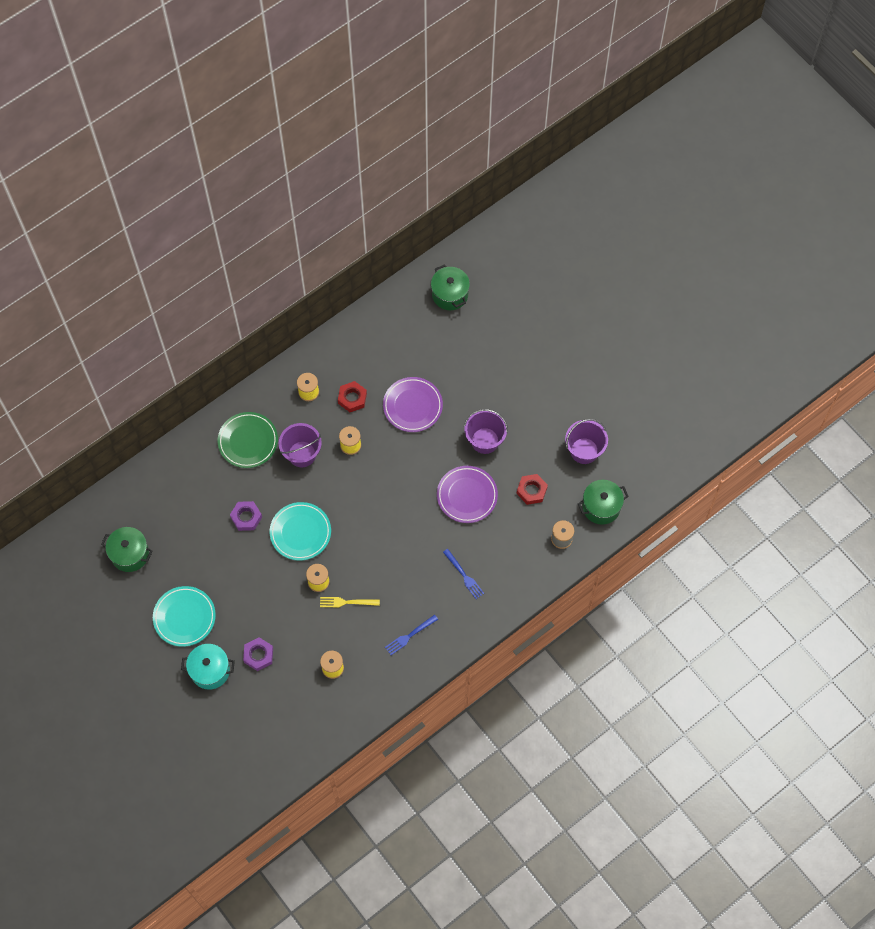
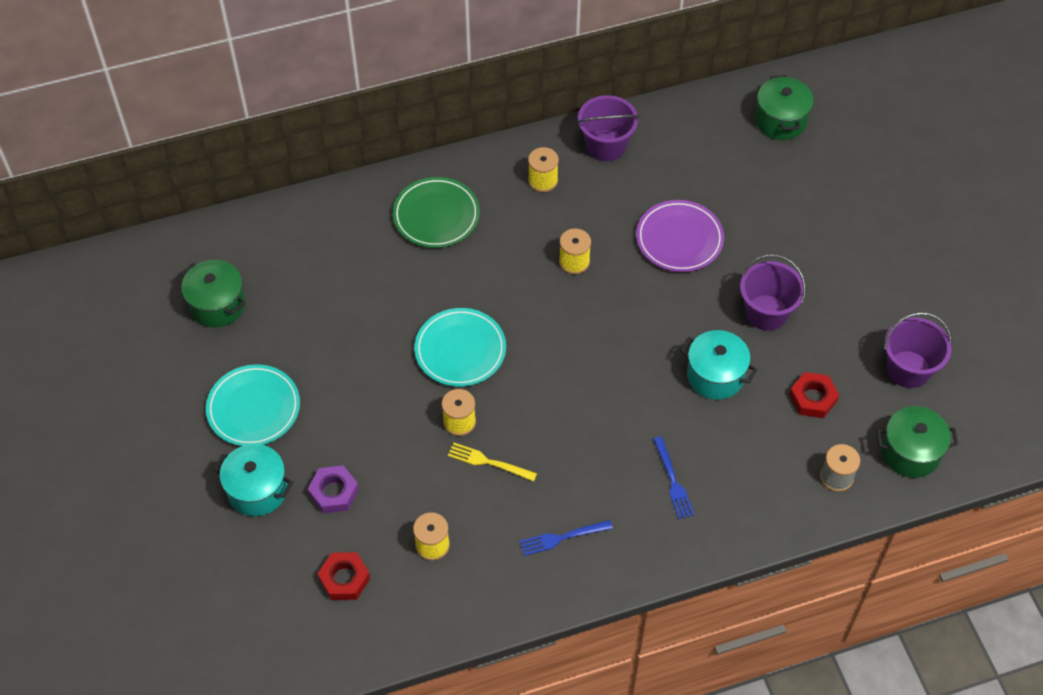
camera: 20 degrees right, 10 degrees down
(246, 517) = (394, 308): purple nut -> none
(302, 454) = (503, 253): purple bucket -> purple bucket (606, 145)
(352, 398) = (599, 205): red nut -> red nut (344, 579)
(467, 495) = (715, 376): purple plate -> turquoise pot

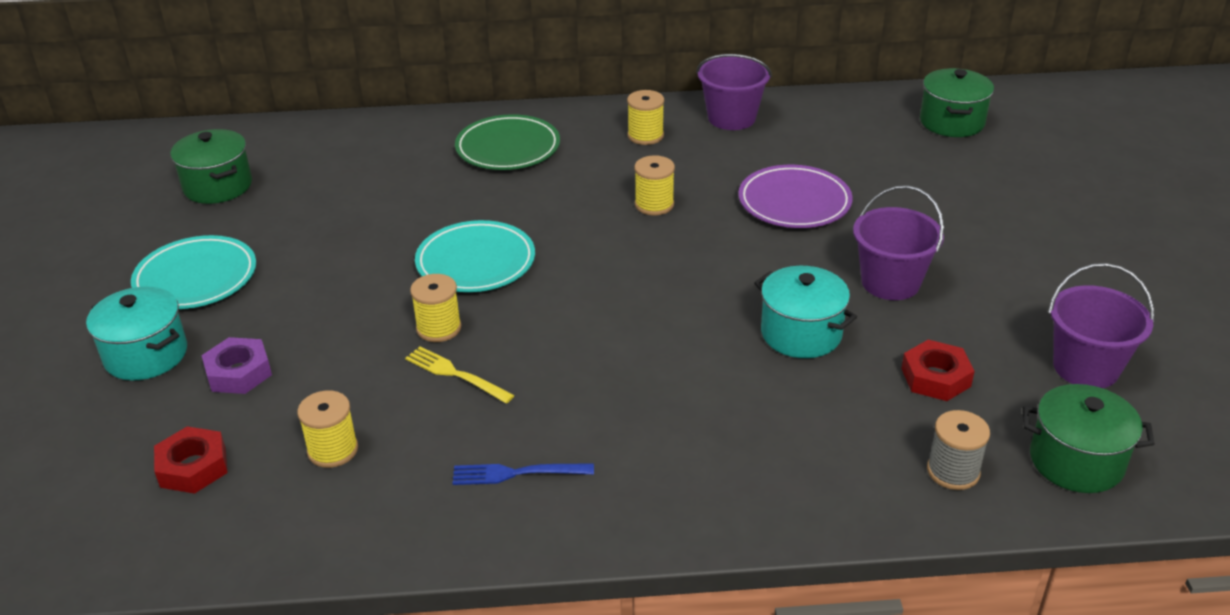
camera: 15 degrees right, 20 degrees down
(673, 481) = (703, 436): blue fork -> none

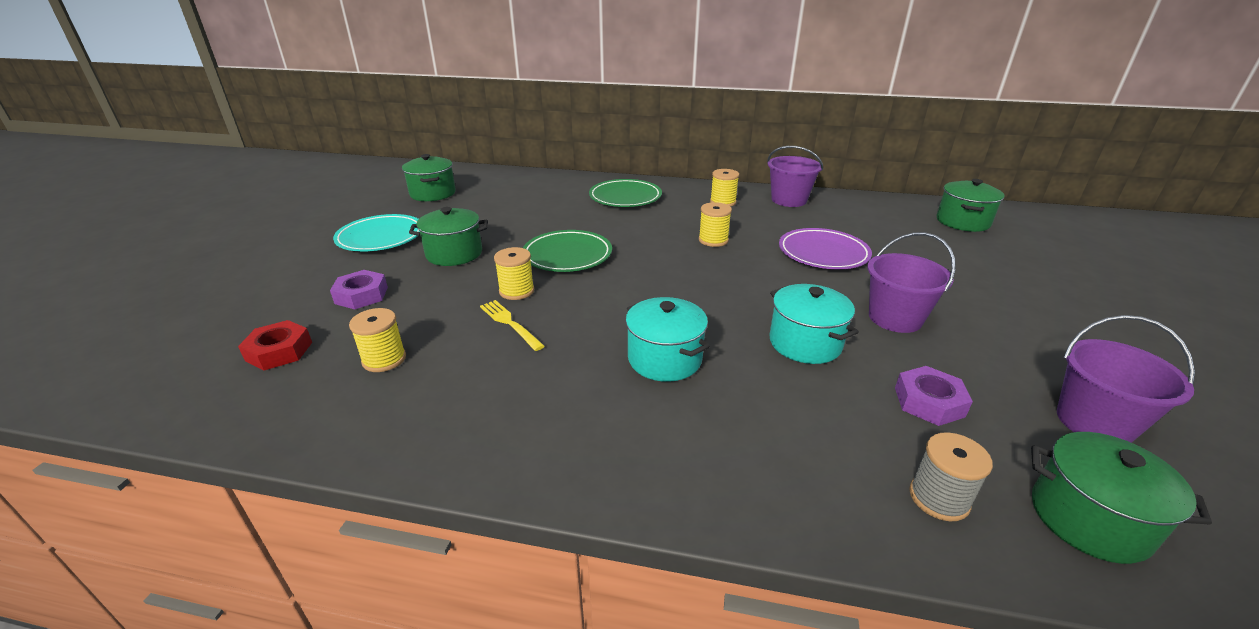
camera: 15 degrees right, 5 degrees down
(146, 355) = (313, 275): turquoise pot -> turquoise pot (664, 359)
(321, 287) = (454, 254): none -> green pot
(476, 262) = (567, 255): turquoise plate -> green plate
(516, 473) = (512, 407): blue fork -> none
(935, 377) = (929, 402): red nut -> purple nut

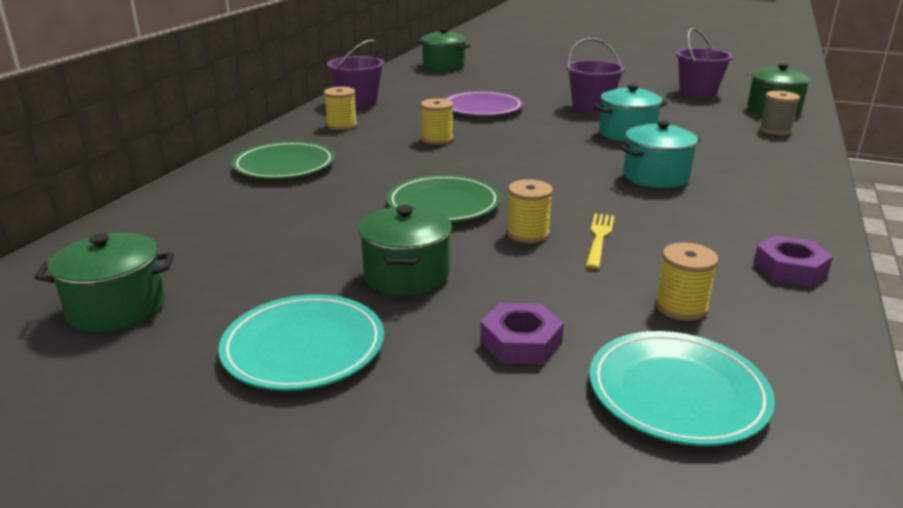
camera: 80 degrees left, 5 degrees down
(279, 351) = (677, 393): red nut -> turquoise plate
(509, 323) = (599, 238): yellow fork -> yellow fork turned 135 degrees clockwise
(929, 402) = (689, 117): purple nut -> purple nut (790, 268)

